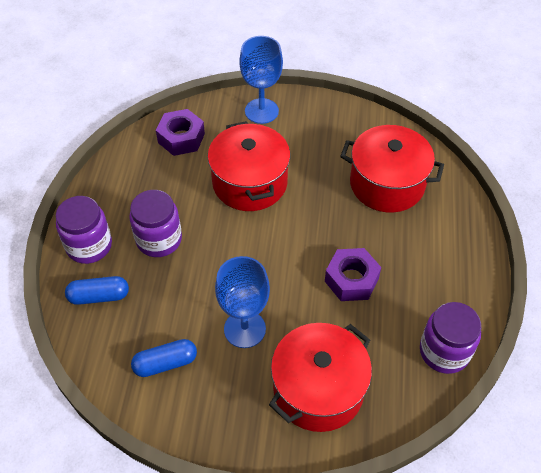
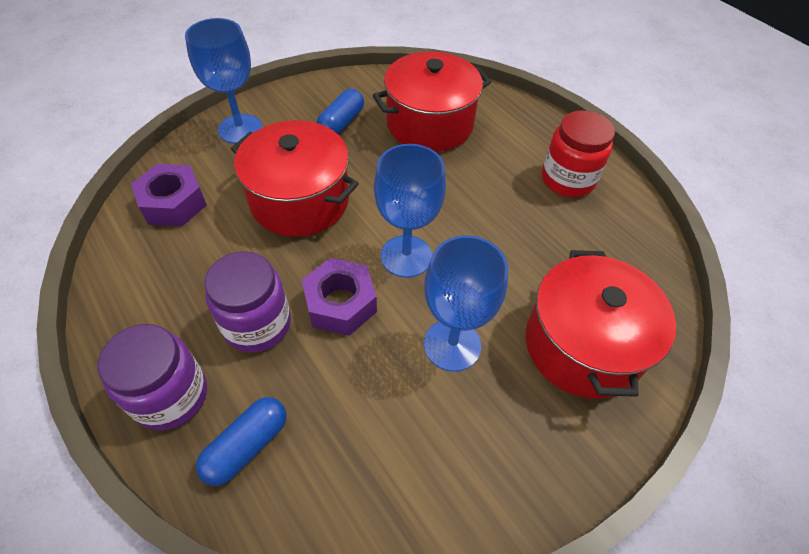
camera: 45 degrees left, 0 degrees up
(165, 363) = (411, 454): blue capsule -> blue capsule (341, 123)
(274, 260) = (406, 256): none -> blue goblet
(351, 280) = (494, 223): purple nut -> purple nut (340, 303)
(439, 288) = (567, 179): none -> red jar
(444, 351) = (632, 227): purple jar -> none

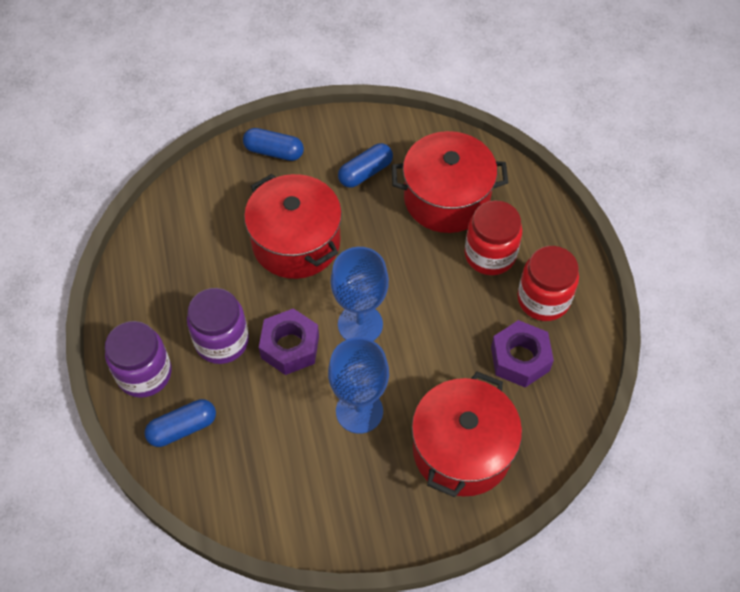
camera: 25 degrees right, 5 degrees up
(173, 203) = (195, 212): purple nut -> purple nut (520, 359)
(240, 129) = (274, 151): blue goblet -> blue capsule
(496, 157) = (490, 255): none -> red jar

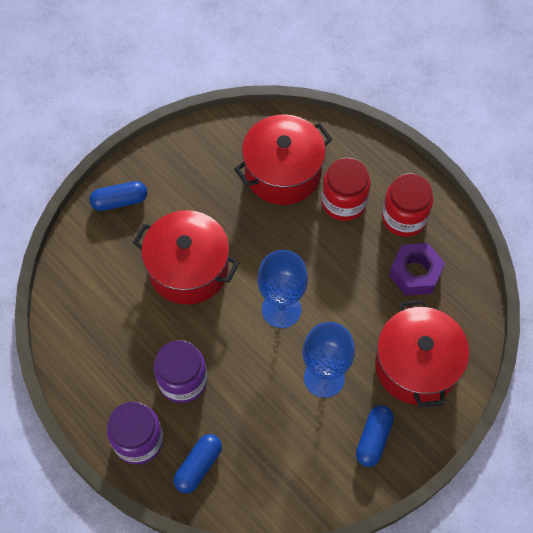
camera: 30 degrees left, 5 degrees up
(290, 347) = (239, 356): purple nut -> none
(365, 172) = (206, 182): blue capsule -> blue capsule (373, 439)

